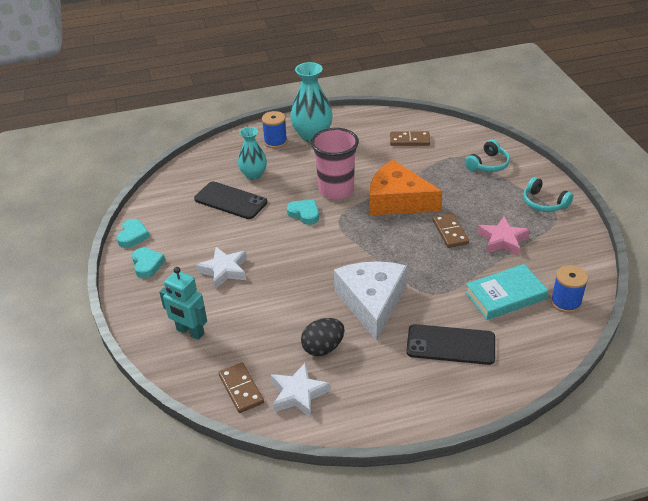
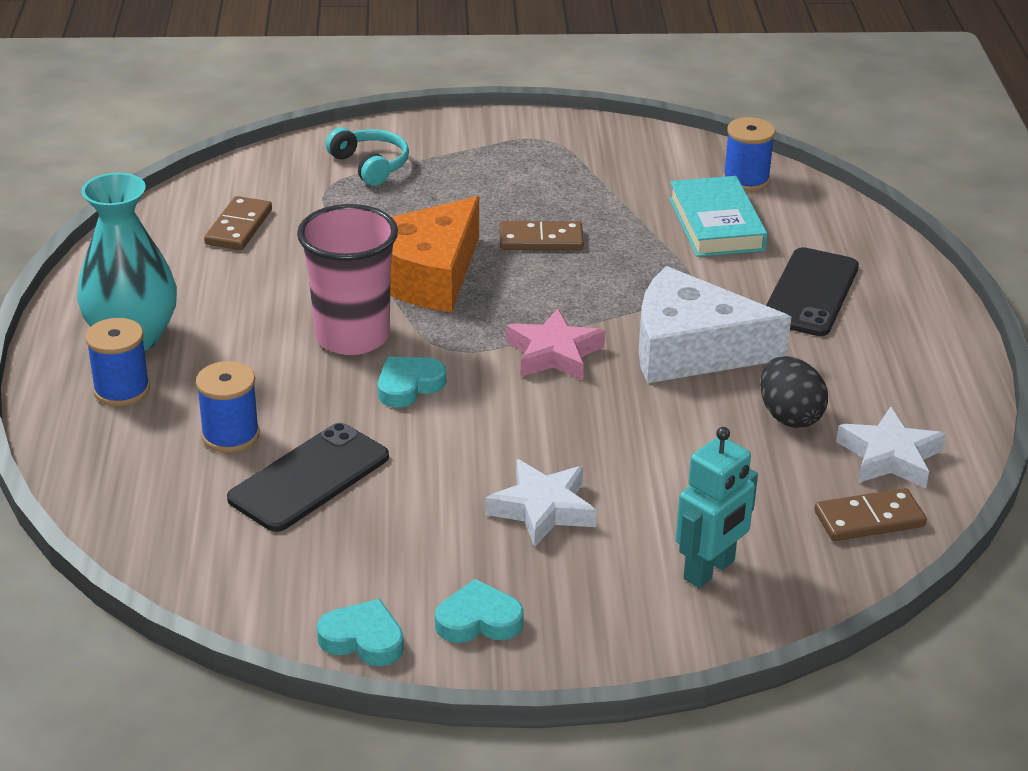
camera: 80 degrees left, 5 degrees down
(253, 175) = (230, 435): turquoise vase -> blue spool
(502, 240) = (584, 197): pink star -> pink star (554, 353)
(544, 203) = (507, 142): turquoise headphones -> none

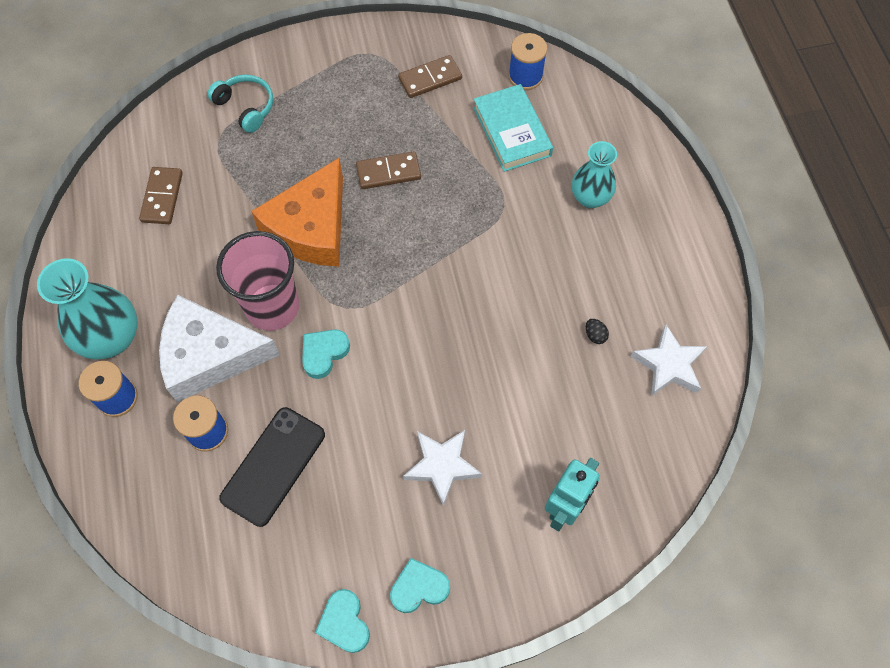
camera: 10 degrees left, 30 degrees up
(363, 639) = (344, 623): turquoise heart -> turquoise heart turned 120 degrees counterclockwise
(554, 353) = (420, 298): pink star -> none
(692, 349) = (516, 275): white cheese -> white cheese (210, 355)
(789, 416) = (595, 335): black egg -> black egg, size x0.47
(810, 293) = (590, 198): black phone -> turquoise vase
(869, 519) = (663, 432): brown domino -> brown domino (430, 79)

